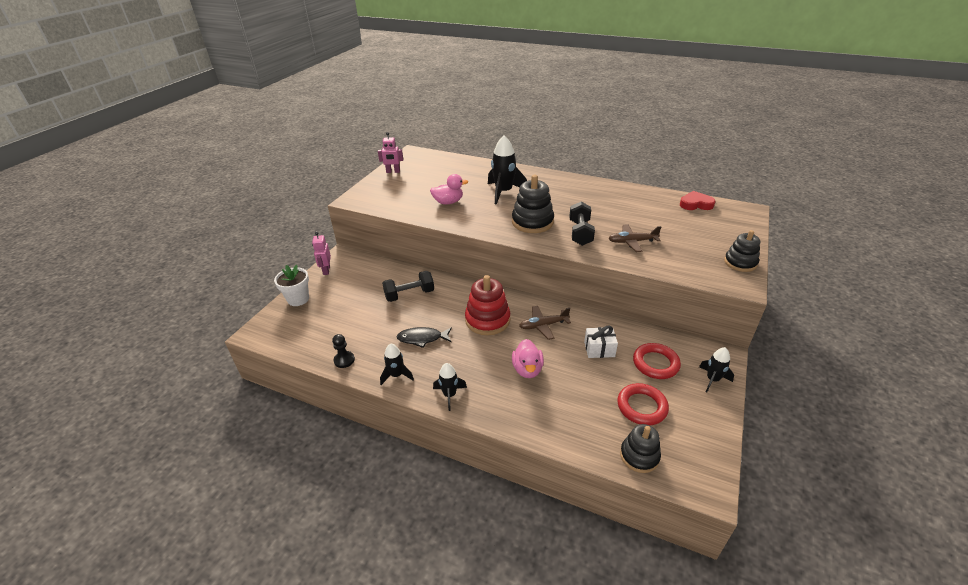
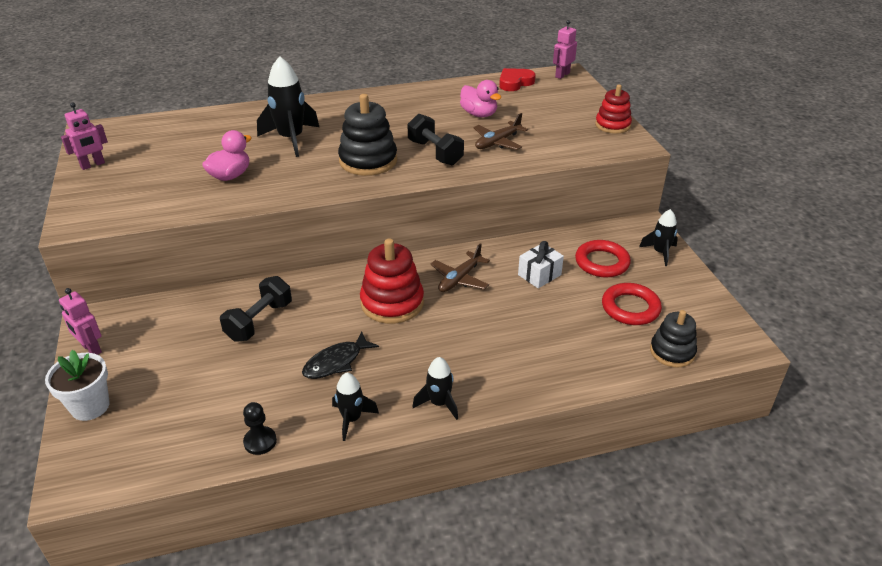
camera: 40 degrees left, 0 degrees up
(527, 369) = (492, 331): pink duck -> pink duck (479, 114)
(740, 263) = (612, 125): black stacking toy -> red stacking toy
(742, 210) = (562, 75): none -> pink robot

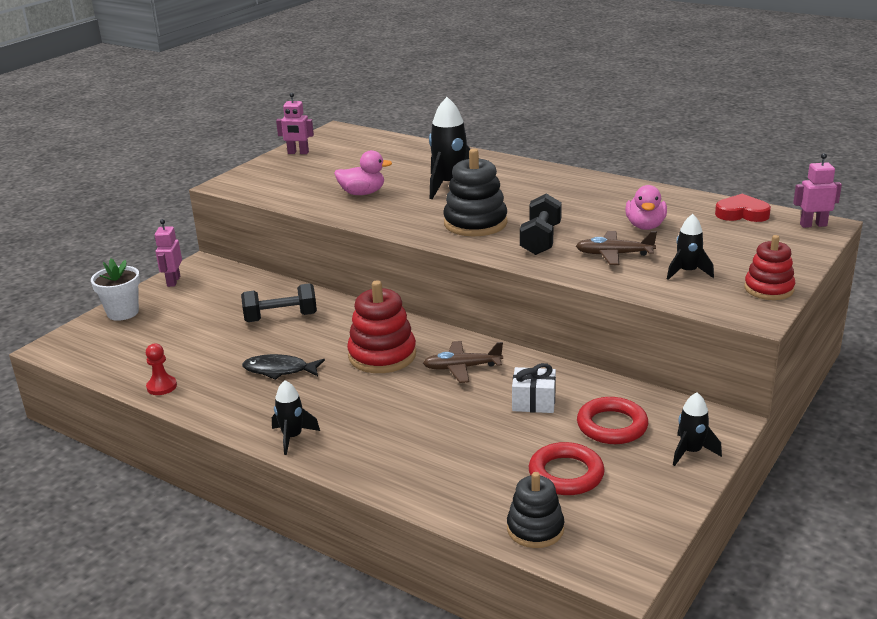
camera: 50 degrees right, 10 degrees down
(260, 441) = (161, 386): black pawn -> red pawn
(351, 419) = (227, 409): black rocket -> black rocket (687, 272)

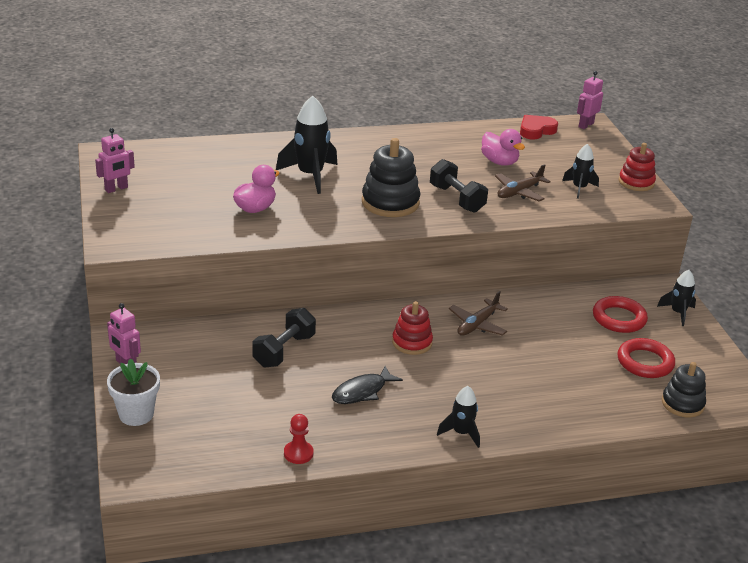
camera: 50 degrees left, 5 degrees up
(382, 355) = (412, 342): red stacking toy -> red stacking toy, size x0.65
(534, 402) = (556, 326): white gift -> none

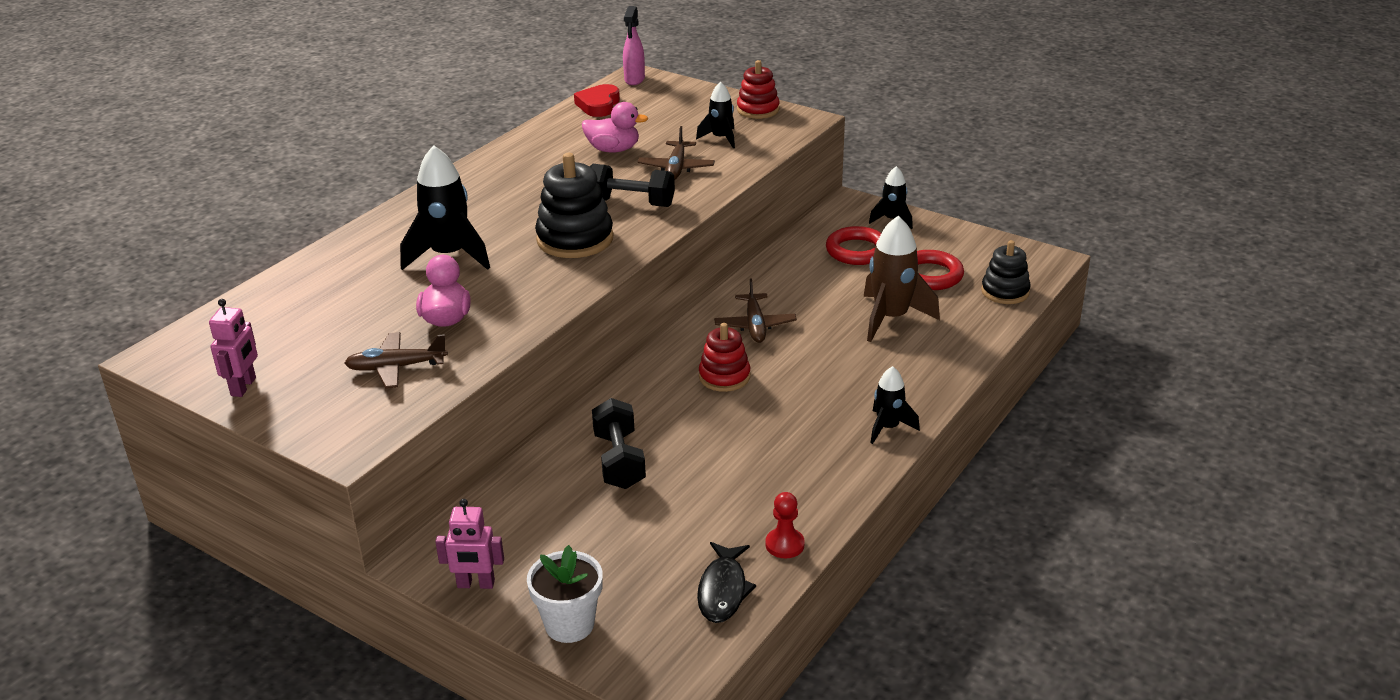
camera: 40 degrees left, 0 degrees up
(193, 219) = (396, 367): none -> brown plane
(362, 392) = (751, 449): black fish -> black fish (723, 590)
(572, 372) = (891, 318): none -> brown rocket
(585, 125) = (634, 80): pink robot -> pink spray bottle

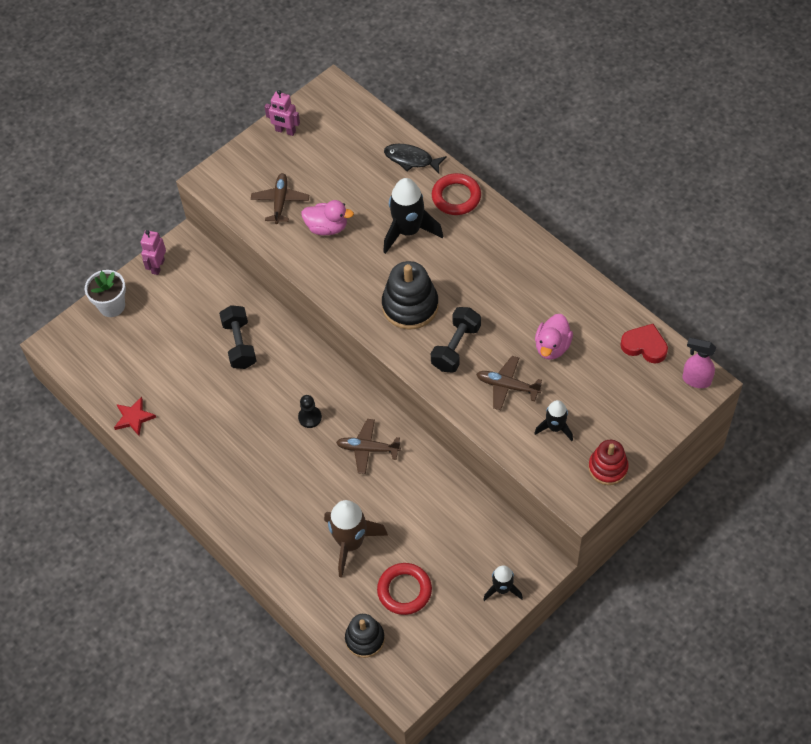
camera: 105 degrees right, 25 degrees up
(619, 461) = (239, 344): black dumbbell -> black dumbbell turned 75 degrees clockwise
(723, 590) = (109, 380): black fish -> black fish (411, 159)
(724, 377) = (310, 417): red stacking toy -> black pawn
(784, 545) = (134, 418): red pawn -> red star
(857, 251) = (457, 546): red ring -> red ring (456, 197)
(888, 428) = (222, 503): black rocket -> none

